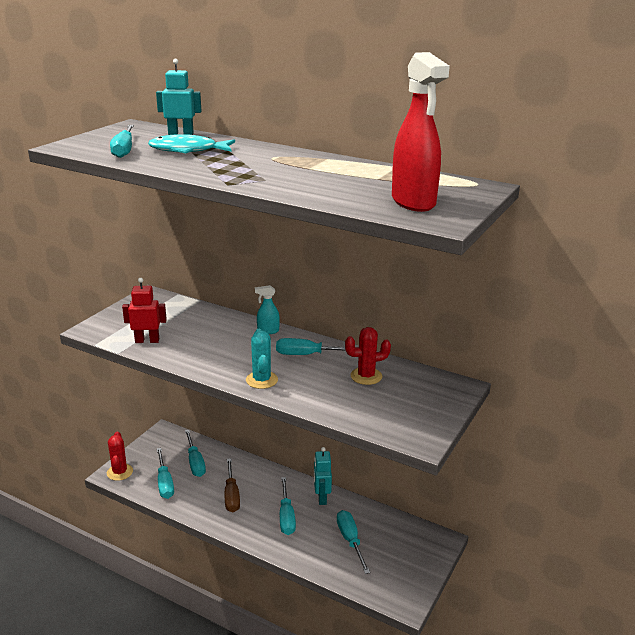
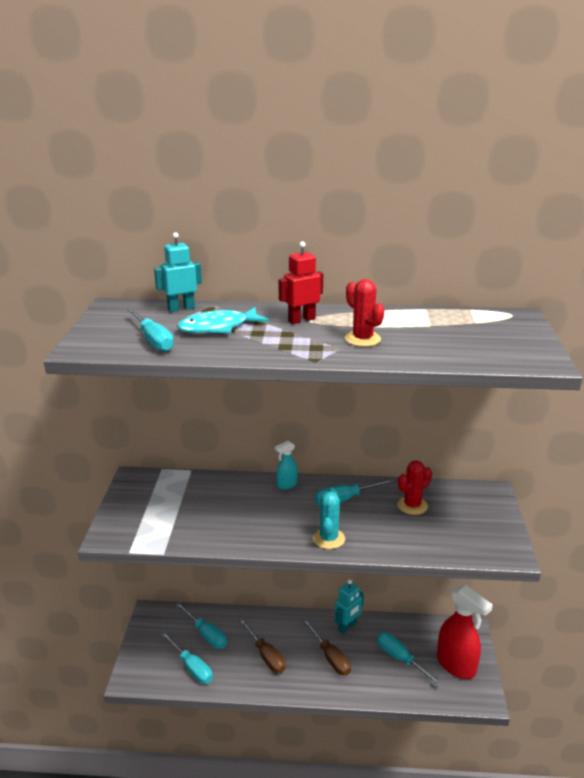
camera: 25 degrees left, 0 degrees up
(120, 472) = (136, 673): red cactus -> red cactus (362, 339)
(147, 341) = (180, 530): red robot -> red robot (301, 320)
(261, 380) = (328, 538): turquoise cactus -> turquoise cactus turned 45 degrees clockwise
(286, 516) = (330, 657): turquoise screwdriver -> brown screwdriver
(321, 497) = (347, 627): turquoise robot -> turquoise robot turned 105 degrees counterclockwise
(413, 202) = (494, 346): red spray bottle -> red spray bottle (456, 666)

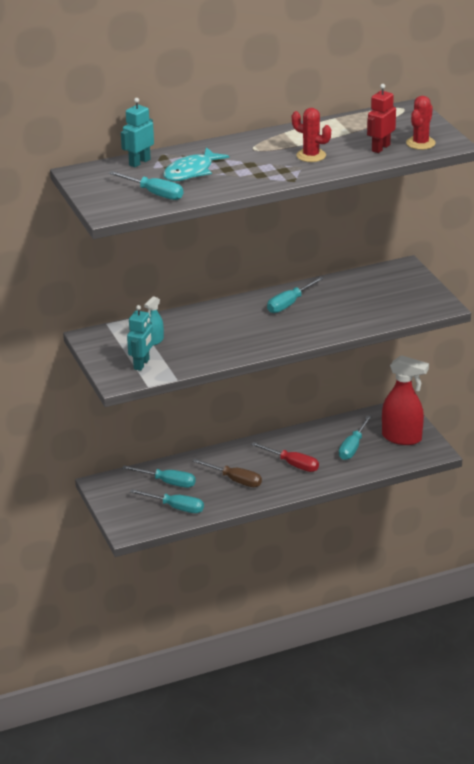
camera: 25 degrees left, 5 degrees up
(286, 485) = (231, 306): turquoise spray bottle -> turquoise spray bottle (155, 341)
(301, 320) = (248, 150): red robot -> red robot (380, 148)
(328, 538) = (299, 334): turquoise cactus -> none
(330, 657) = (292, 464): brown screwdriver -> red screwdriver
(347, 627) = (292, 439): turquoise robot -> turquoise robot (142, 364)
(400, 659) = (353, 447): turquoise screwdriver -> turquoise screwdriver turned 90 degrees counterclockwise
(412, 505) = (348, 294): red cactus -> red cactus (420, 143)

